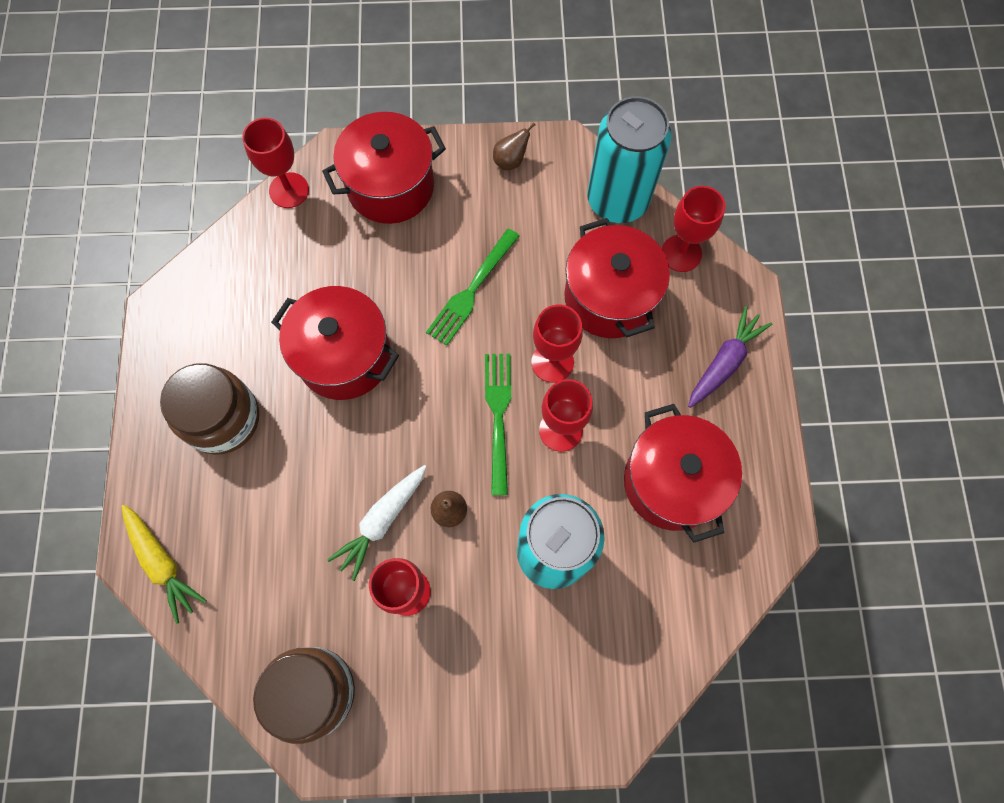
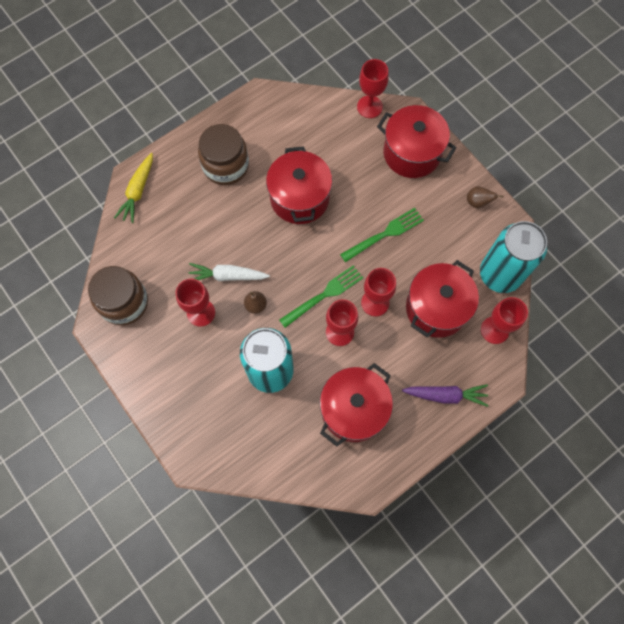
camera: 55 degrees right, 0 degrees up
(472, 290) = (384, 234): green fork -> green fork turned 150 degrees clockwise

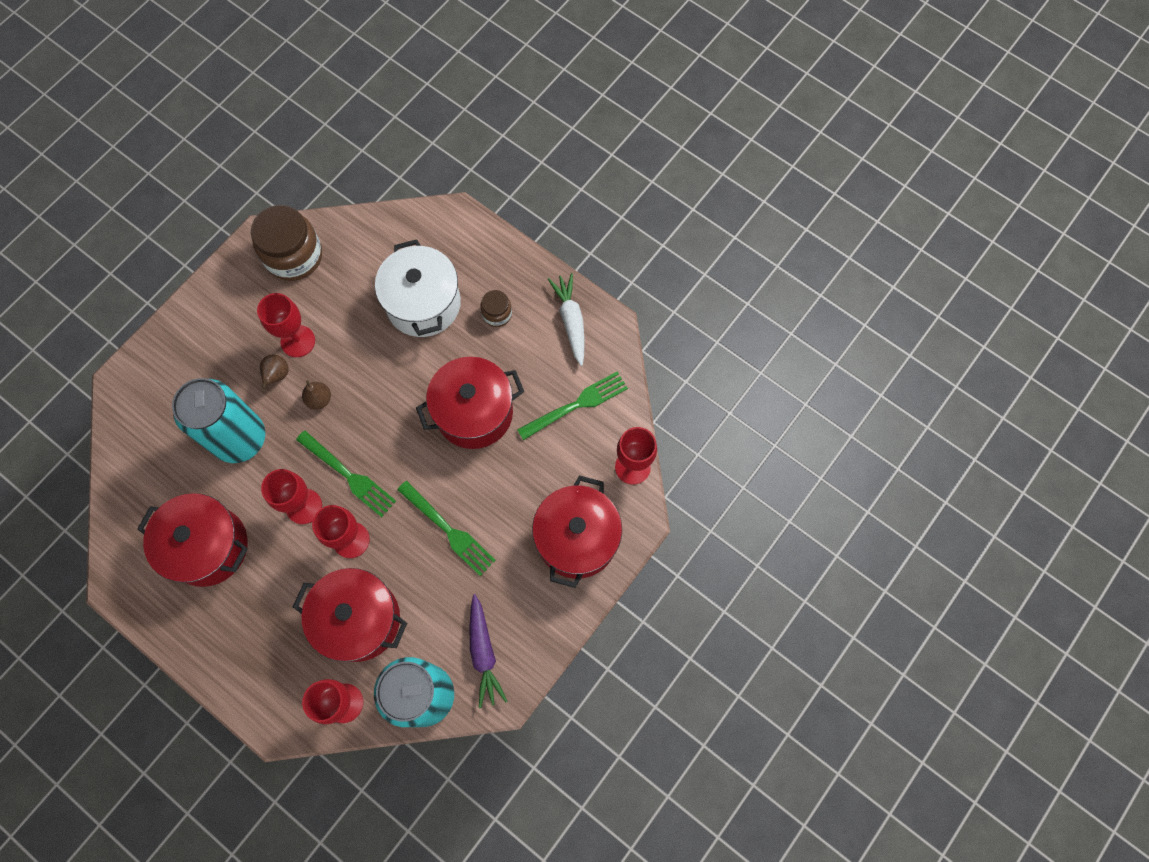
camera: 75 degrees right, 0 degrees up
(138, 191) = (437, 227): yellow carrot -> none
(200, 214) = (423, 304): none -> white pot
(226, 166) = (497, 314): brown jar -> brown jar, size x0.50
(227, 276) = (350, 357): white carrot -> white carrot (571, 321)
(314, 130) = (576, 405): none -> green fork
(445, 395) = (244, 656): purple carrot -> purple carrot (483, 653)
(477, 202) = (525, 643): brown pear -> brown pear (277, 375)

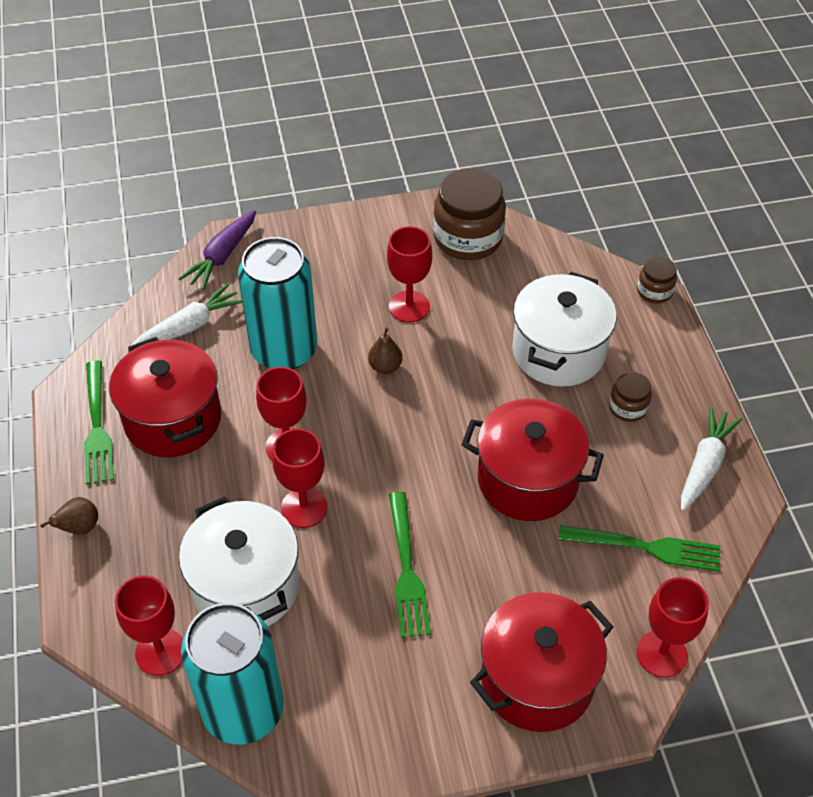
camera: 40 degrees right, 20 degrees down
(156, 469) = (190, 326): none -> white carrot
(277, 375) = (365, 322): brown pear -> brown pear (79, 528)
(348, 475) = (353, 449): green fork -> green fork (97, 426)
(359, 619) = (246, 586): red pot -> white pot
(450, 211) = (654, 291): none -> brown jar
(483, 653) = (339, 716): purple carrot -> purple carrot (222, 256)

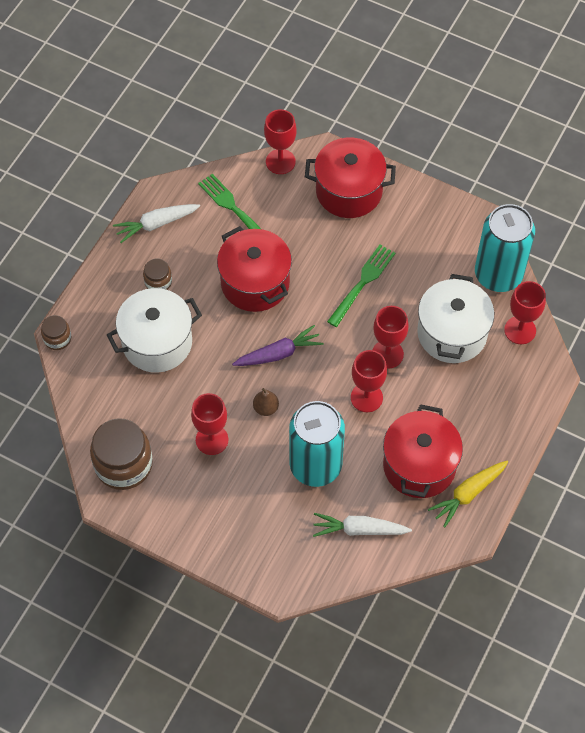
camera: 140 degrees left, 10 degrees up
(79, 528) = (519, 431): brown pear -> none
(97, 426) = (468, 494): green fork -> yellow carrot
(222, 256) = (294, 575): purple carrot -> purple carrot (278, 353)

